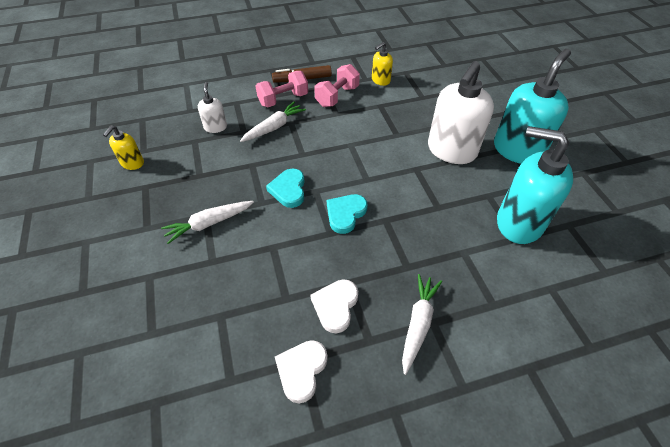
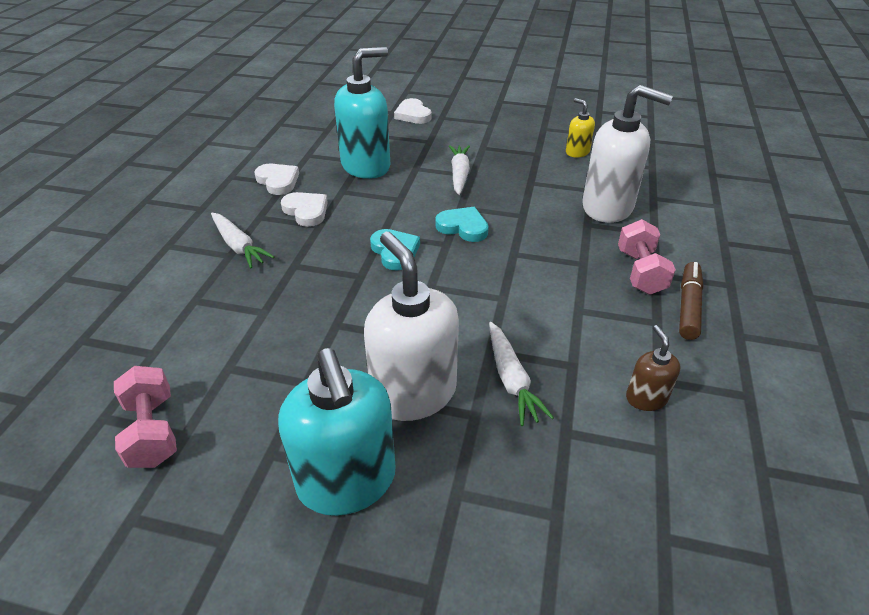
camera: 120 degrees right, 10 degrees down
(82, 325) = (413, 114): none -> white heart
(215, 127) = (608, 207): white soap dispenser -> white soap dispenser, size x2.09
(274, 127) = (581, 247): white carrot -> white carrot (511, 379)
(337, 96) = (622, 326): pink dumbbell -> pink dumbbell (152, 431)
(380, 80) = (646, 398): yellow soap dispenser -> brown soap dispenser
(518, 223) = (242, 383): turquoise soap dispenser -> turquoise soap dispenser (366, 166)

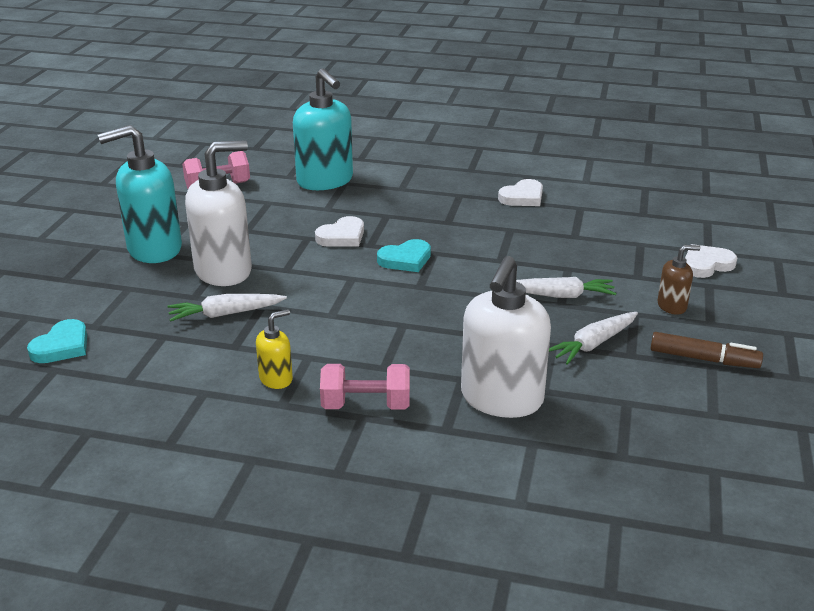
camera: 90 degrees right, 10 degrees down
(238, 246) = (413, 190): white carrot -> white carrot (593, 344)
(306, 211) = (470, 214): white heart -> white heart (342, 236)
(366, 166) = (564, 239): turquoise soap dispenser -> turquoise soap dispenser (325, 181)
(463, 227) = (449, 296): turquoise heart -> turquoise heart (62, 346)
(577, 152) = (645, 389): yellow soap dispenser -> yellow soap dispenser (276, 379)
(646, 398) = (184, 381): brown soap dispenser -> brown soap dispenser (672, 306)
(688, 306) = (303, 430): brown marker -> brown marker (704, 359)

